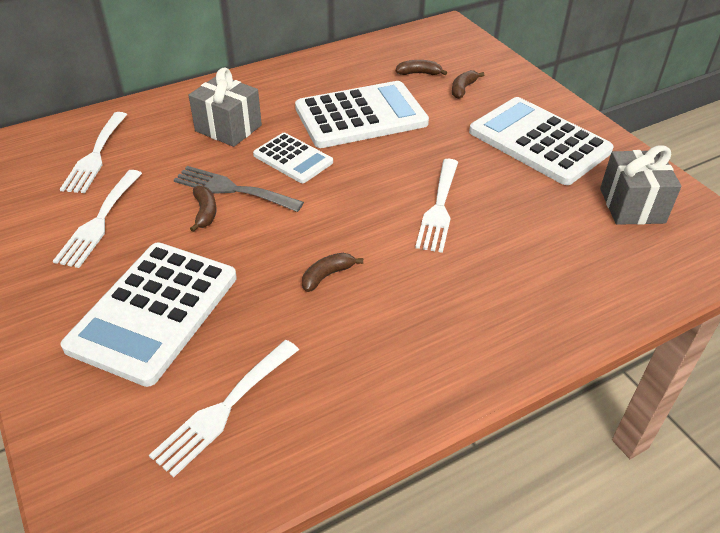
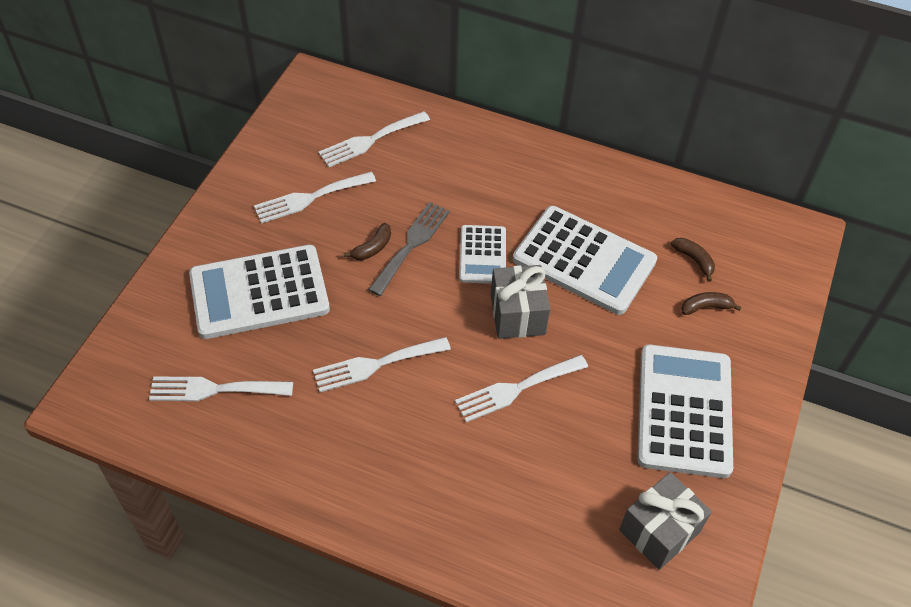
camera: 50 degrees right, 10 degrees up
(228, 128) = (478, 189): grey gift -> grey gift (517, 314)
(232, 189) = (411, 244): grey fork -> grey fork turned 45 degrees clockwise
(327, 275) = (375, 365): brown banana -> white fork

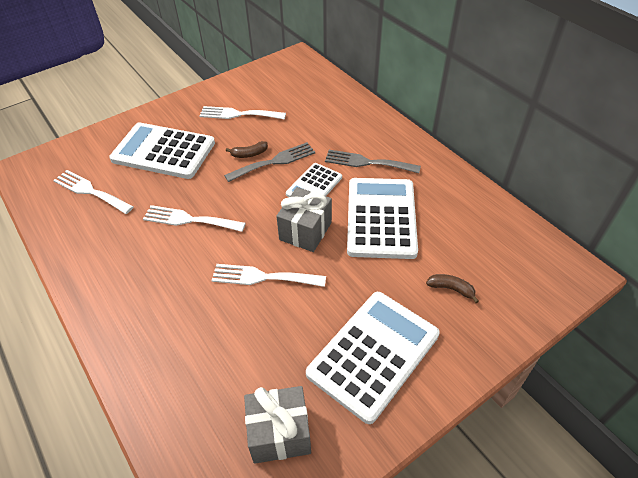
camera: 35 degrees right, 5 degrees down
(370, 140) = (301, 97): white fork -> none
(518, 198) = (367, 162): none -> grey fork
(584, 261) = (381, 218): white calculator -> white calculator turned 150 degrees counterclockwise
(694, 260) = (467, 252): brown banana -> none

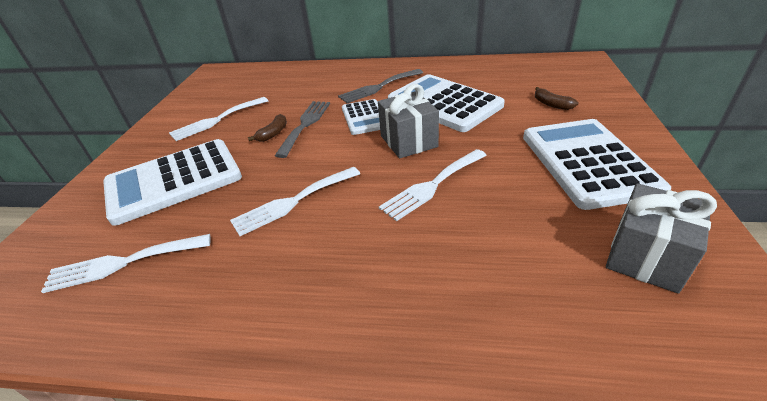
camera: 45 degrees left, 10 degrees down
(451, 289) = (551, 104): brown banana -> brown banana turned 105 degrees counterclockwise

